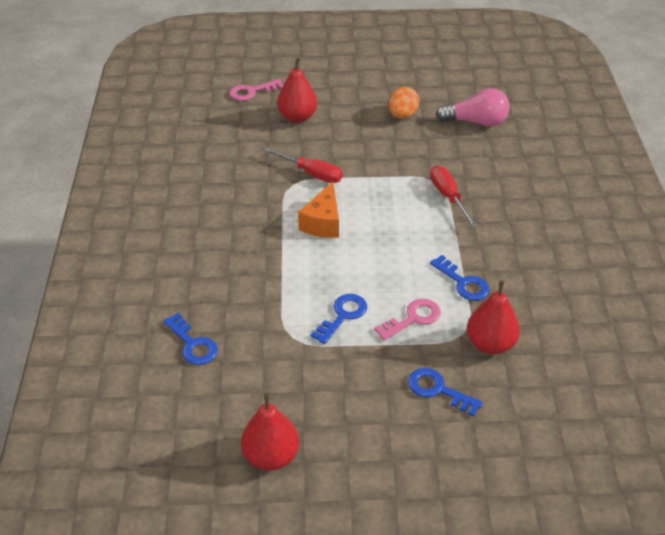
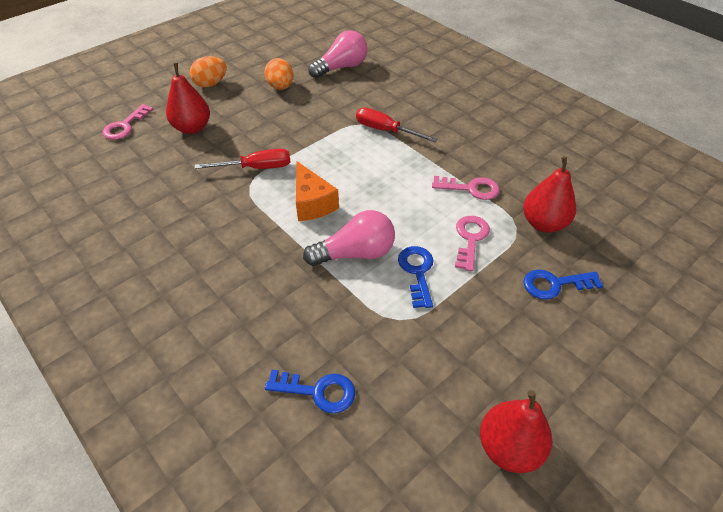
camera: 40 degrees left, 5 degrees up
(313, 276) = (355, 253): none -> pink light bulb
(349, 86) = (211, 84): none -> orange egg
(463, 282) = (470, 188): blue key -> pink key

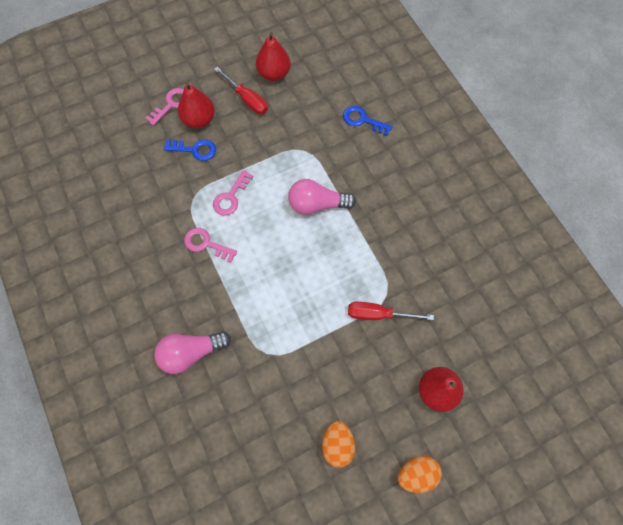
camera: 165 degrees left, 20 degrees up
(125, 126) = (506, 413): pink key -> pink key (171, 104)
(312, 203) = (338, 260): orange cheese -> none
(341, 67) = (259, 468): pink light bulb -> pink light bulb (191, 353)
(385, 130) = (248, 336): red screwdriver -> red screwdriver (247, 99)
(417, 272) = (279, 179): blue key -> none
(543, 223) = (171, 197): red pear -> red pear (199, 119)

